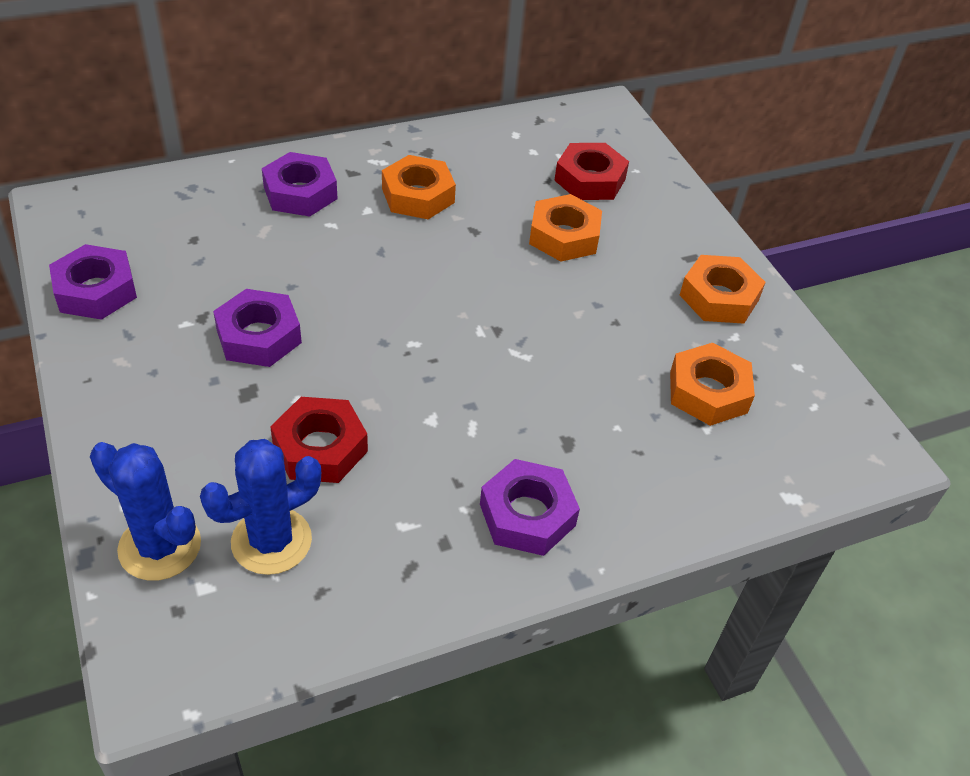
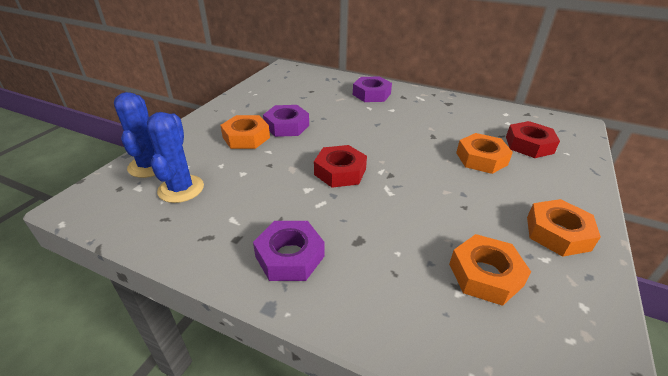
camera: 50 degrees right, 10 degrees down
(96, 290) = (258, 90): purple nut -> none
(271, 541) = (181, 189): blue cactus -> blue cactus turned 75 degrees clockwise
(320, 448) = (248, 171): red nut -> red nut (340, 172)
(418, 195) = (422, 114): orange nut -> orange nut (246, 137)

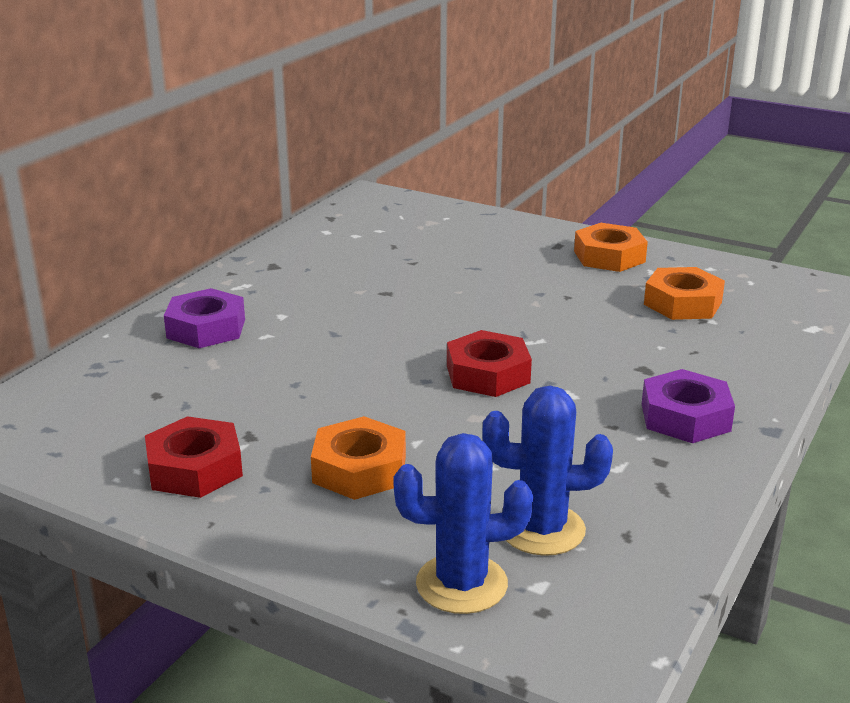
camera: 85 degrees left, 10 degrees down
(286, 126) = (320, 423): purple nut -> none
(481, 159) = (456, 269): orange nut -> none
(529, 145) = (423, 234): red nut -> red nut (194, 468)

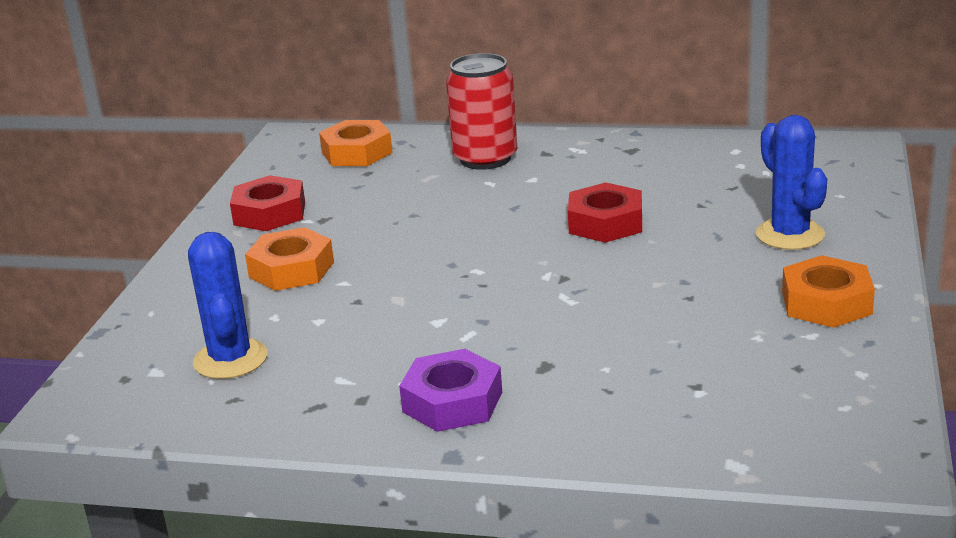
camera: 75 degrees right, 0 degrees up
(206, 328) = (485, 158): purple nut -> red can
(461, 584) = (151, 340): blue cactus -> blue cactus (790, 235)
(487, 374) = (480, 288): red nut -> red nut (605, 223)
(682, 303) = (731, 367): orange nut -> orange nut (356, 152)

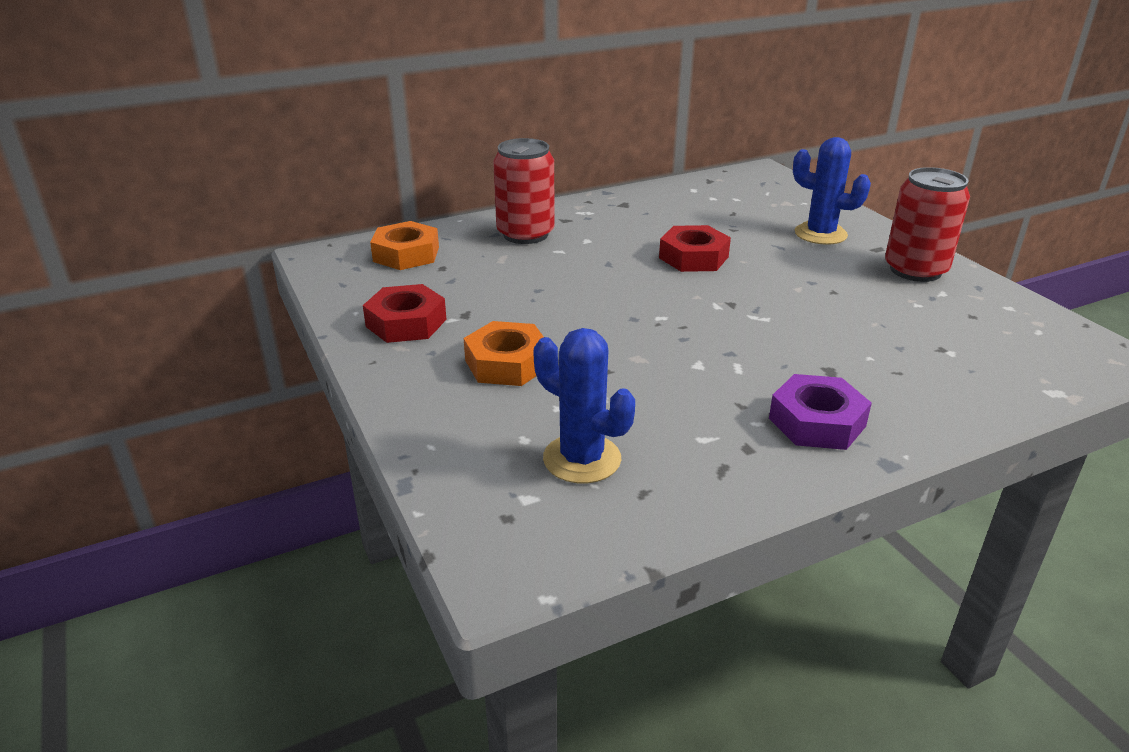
camera: 40 degrees left, 5 degrees up
(826, 303) = (915, 270): orange nut -> red can

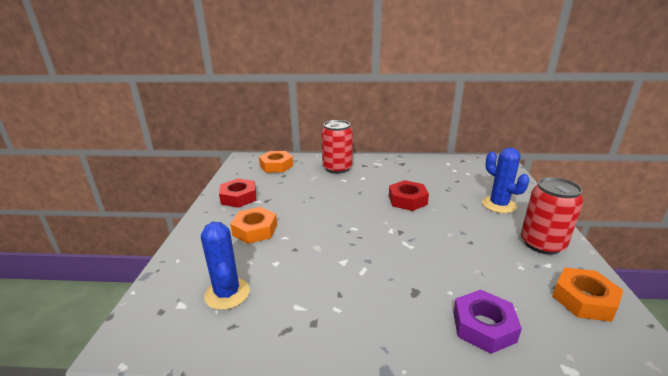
camera: 30 degrees right, 5 degrees down
(817, 422) = (370, 322): purple nut -> purple nut (483, 326)
(1009, 319) = (584, 299): none -> orange nut

